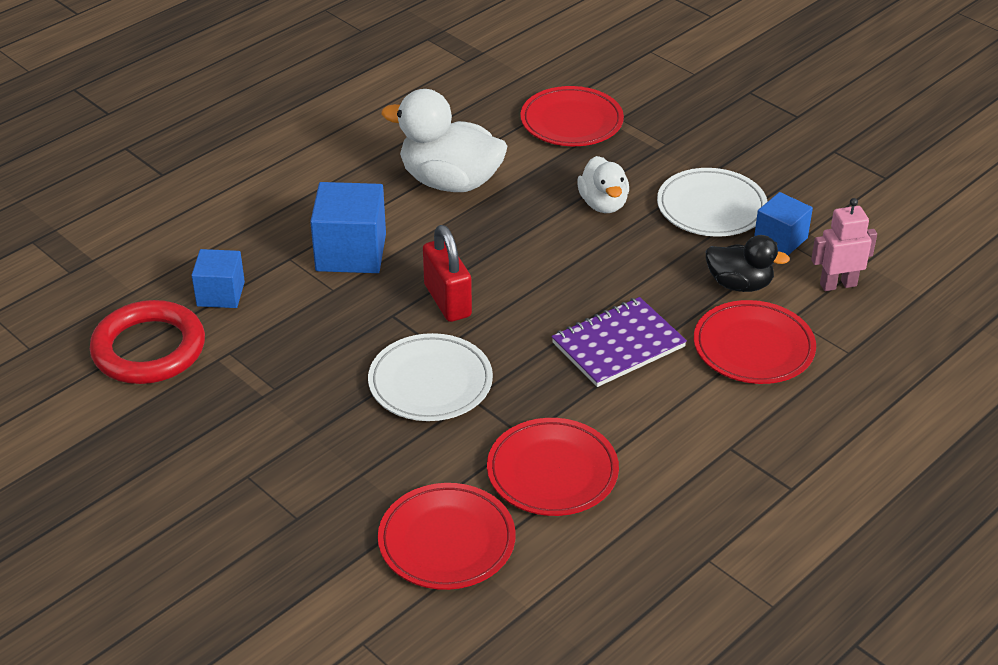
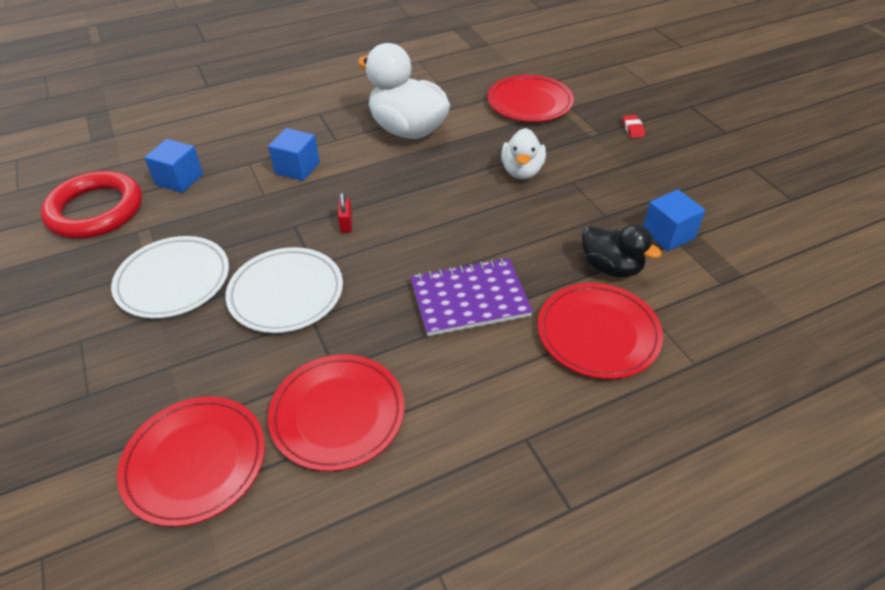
camera: 20 degrees right, 5 degrees up
(351, 252) = (297, 168): blue cube -> blue cube, size x0.62
(447, 301) = (346, 224): red padlock -> red padlock, size x0.46
(699, 131) = (633, 129): none -> red eraser
(711, 207) = (615, 193): white plate -> white plate (173, 280)
(838, 284) = (709, 290): pink robot -> none

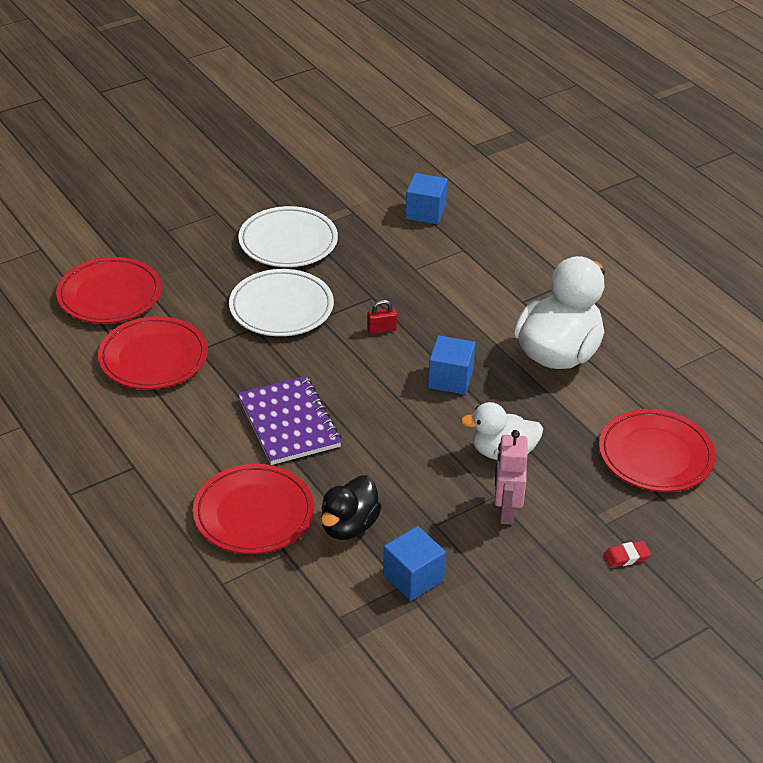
camera: 80 degrees right, 5 degrees down
(96, 210) = (369, 177): red ring -> none
(297, 168) = (463, 283): blue cube -> blue cube (450, 379)
(589, 177) = (506, 511): none -> pink robot

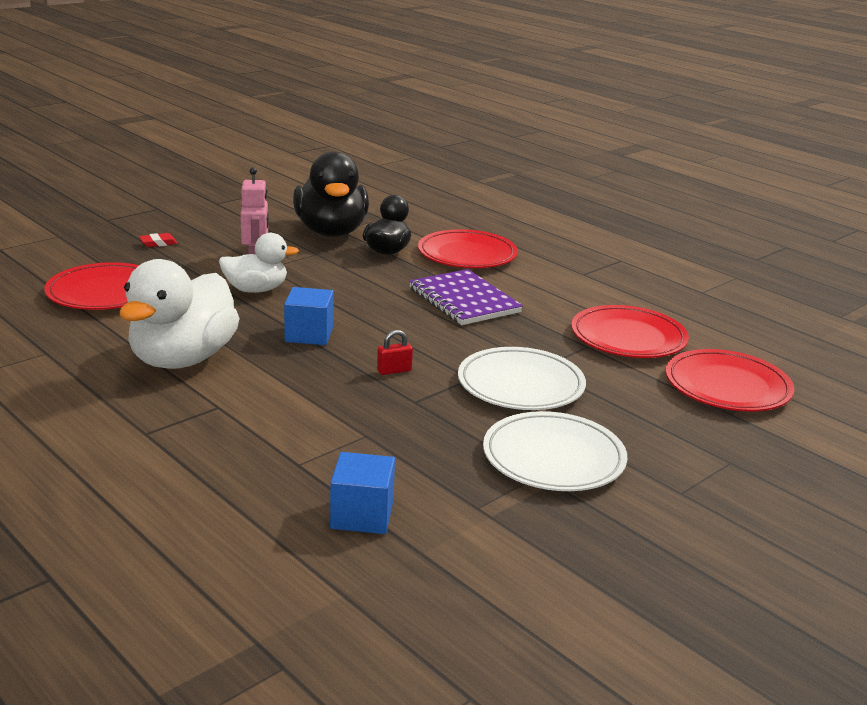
camera: 170 degrees right, 15 degrees down
(413, 577) = (331, 232): blue cube -> black duck

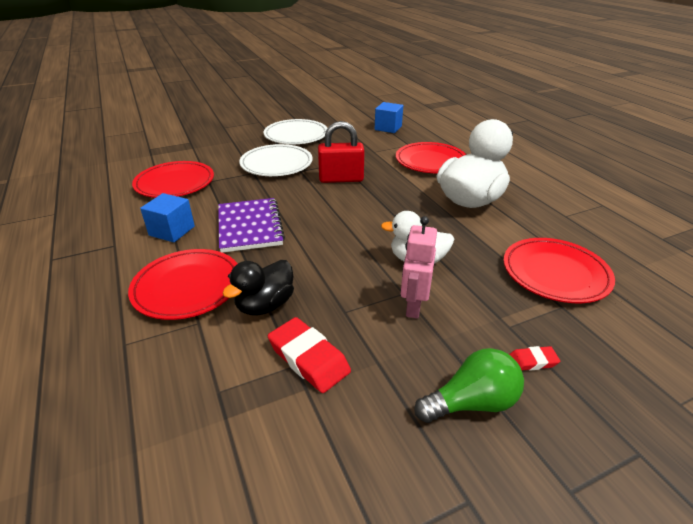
camera: 160 degrees left, 10 degrees up
(210, 226) = (471, 403): none -> green light bulb
(309, 334) = (384, 209): blue cube -> blue cube (172, 231)
(331, 232) = (308, 358): black duck -> red eraser
(394, 370) = (341, 179): red padlock -> red padlock, size x2.15
(727, 386) = (169, 152): red plate -> red plate (430, 161)

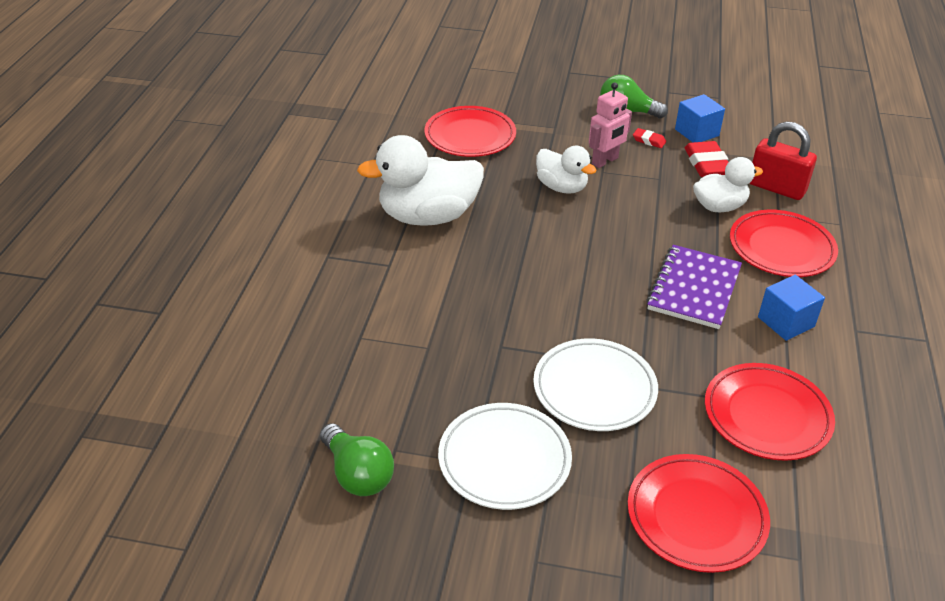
camera: 145 degrees left, 5 degrees up
(265, 305) = (719, 207): black duck -> white duck
(341, 179) = (531, 313): red padlock -> red padlock (776, 188)
(347, 118) = (357, 474): none -> green light bulb
(388, 128) = (330, 398): blue cube -> blue cube (696, 132)
(430, 161) = (382, 289): red plate -> red plate (696, 516)
(532, 361) = (567, 110): red eraser -> red eraser (649, 140)

